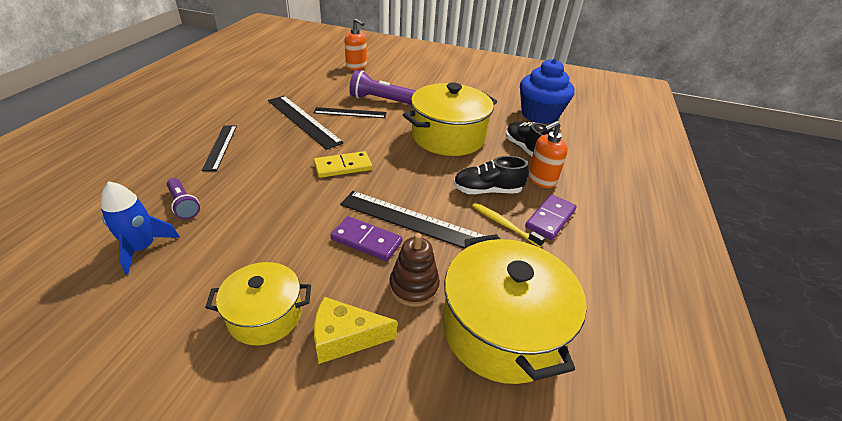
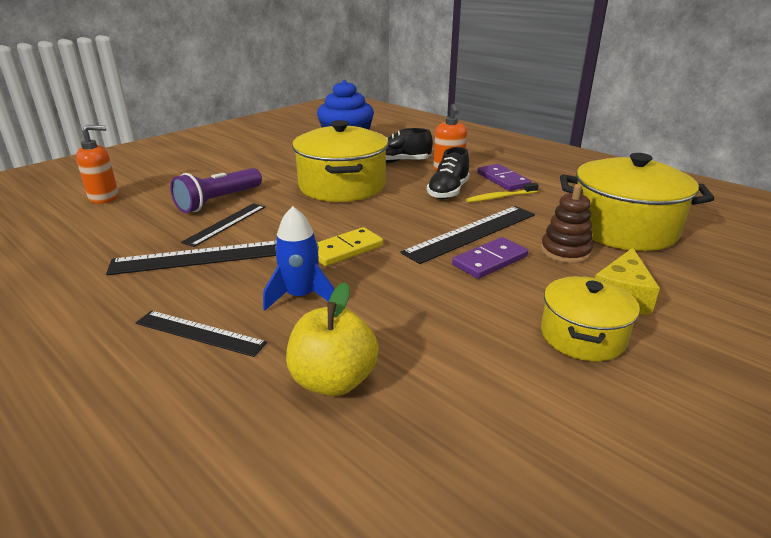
camera: 60 degrees left, 10 degrees down
(142, 248) = (417, 428): blue rocket -> blue rocket (301, 296)
(183, 205) = (333, 381): purple flashlight -> yellow apple
(343, 166) = (345, 249): yellow domino -> yellow domino turned 45 degrees clockwise

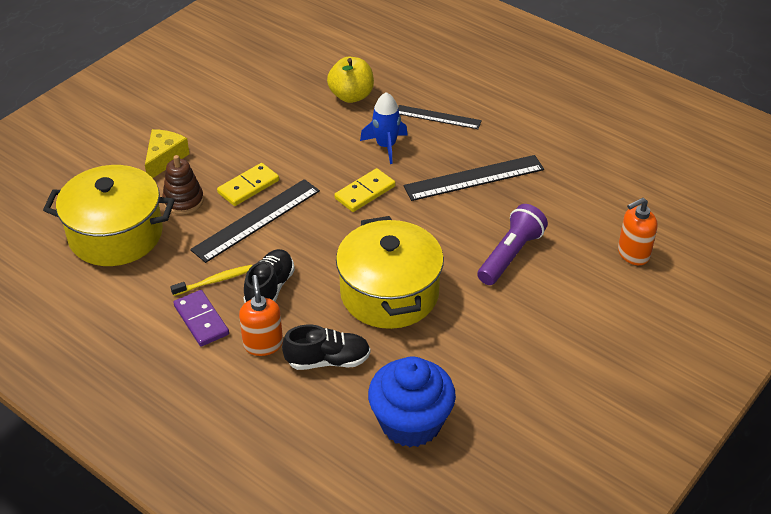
camera: 175 degrees right, 15 degrees up
(226, 224) = (481, 219): black ruler -> none
(490, 261) = (248, 186): purple domino -> yellow domino
(582, 336) = (207, 128): yellow pot -> none

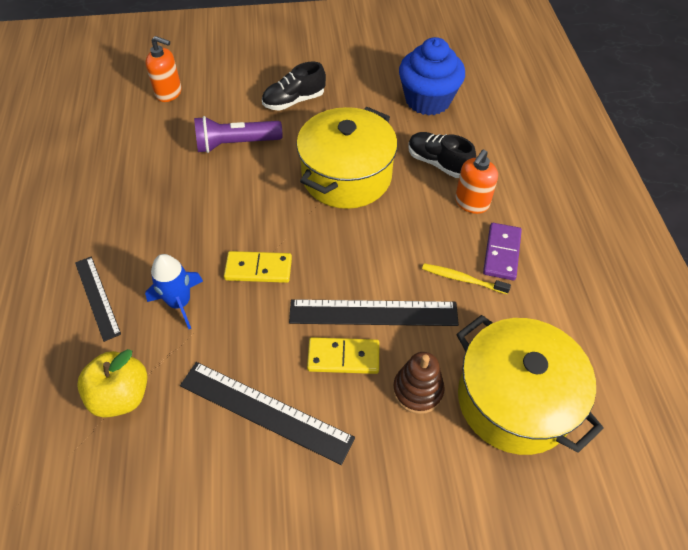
camera: 135 degrees left, 10 degrees up
(165, 159) = (388, 471): yellow cheese -> none
(270, 289) = (426, 240): black shoe -> black shoe (294, 101)
(474, 178) = (166, 215): black ruler -> black ruler (265, 411)

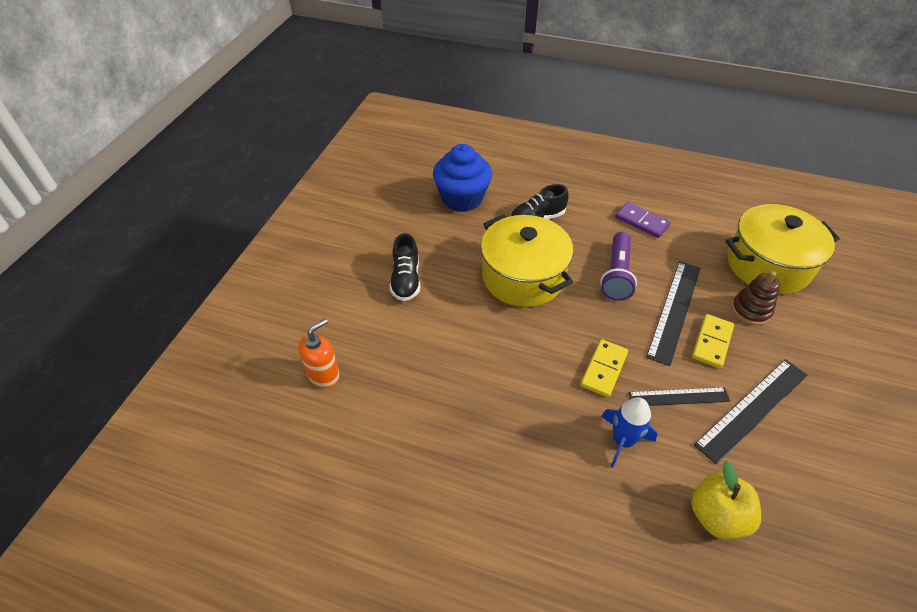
camera: 65 degrees left, 5 degrees down
(97, 297) = (592, 512): black ruler -> black ruler (678, 397)
(236, 144) = (438, 340): purple flashlight -> purple flashlight (616, 274)
(462, 279) = (658, 250): yellow toothbrush -> none
(471, 203) = (587, 218): orange soap dispenser -> none

